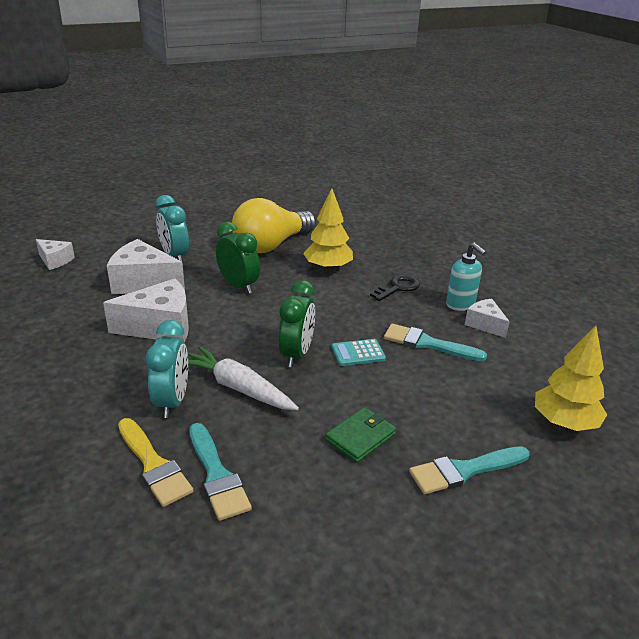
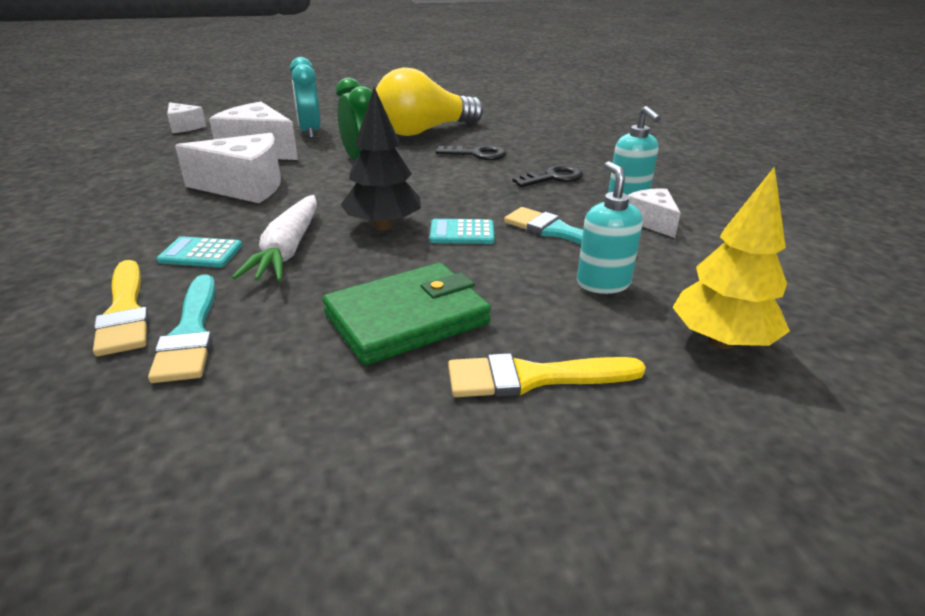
camera: 15 degrees right, 0 degrees up
(172, 401) = (201, 253): turquoise clock -> turquoise calculator
(238, 388) = (288, 250): white carrot -> white carrot turned 135 degrees counterclockwise
(296, 354) = (383, 226): green clock -> black tree
(328, 268) = (477, 154): yellow tree -> black key
(360, 437) = (406, 318): green wallet -> green wallet, size x1.64
(465, 470) = (534, 377): turquoise brush -> yellow brush
(475, 386) = (603, 283): none -> turquoise soap dispenser

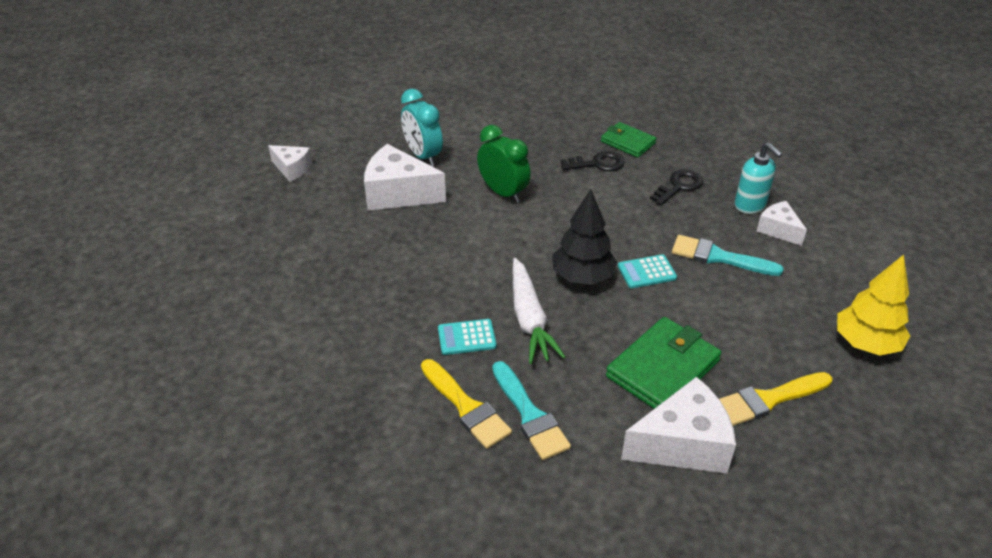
camera: 15 degrees left, 10 degrees up
(245, 187) = (431, 250): white cheese -> white cheese (682, 444)
(424, 131) = (528, 135): yellow light bulb -> none
(521, 145) = (628, 142): none -> green wallet
(603, 283) = (772, 306): turquoise soap dispenser -> none

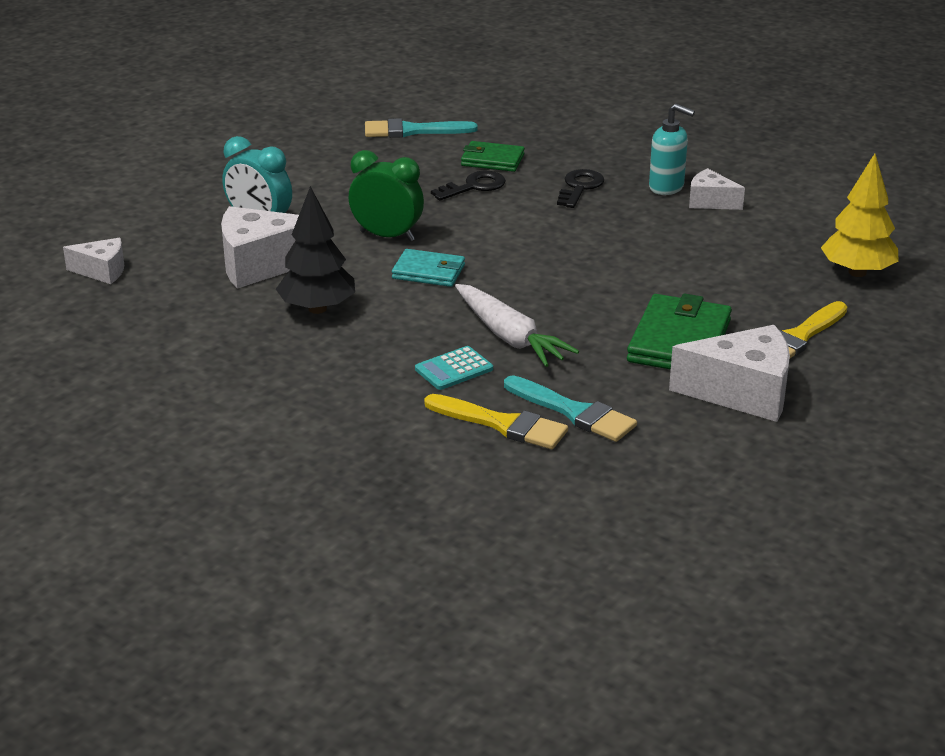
camera: 25 degrees left, 10 degrees down
(511, 235) = (428, 272): none -> turquoise wallet
(582, 277) = (537, 288): black tree -> black tree (317, 308)
(647, 272) = (602, 268): turquoise calculator -> none
(682, 444) = (742, 393): white cheese -> white cheese turned 45 degrees clockwise
(719, 257) = (667, 238): turquoise brush -> turquoise brush (413, 131)

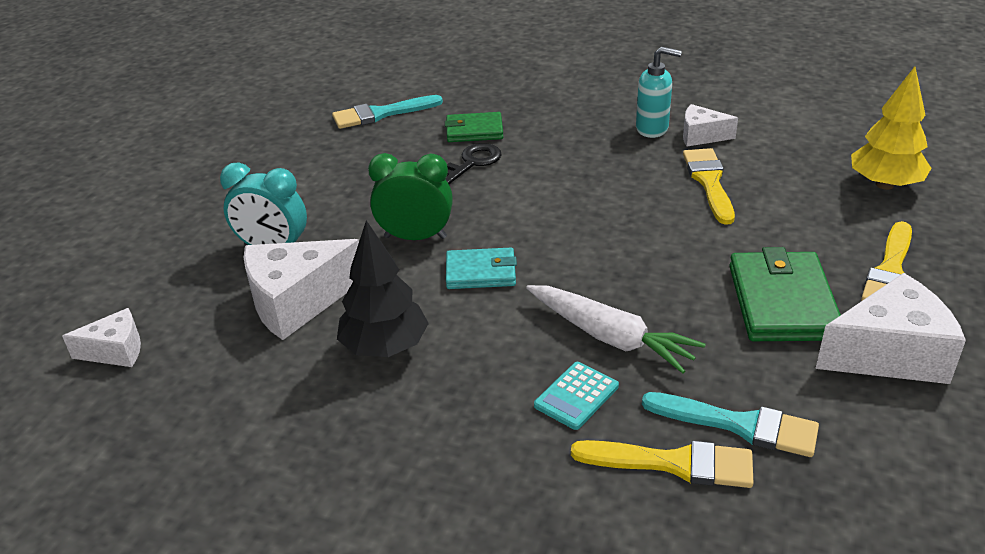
camera: 15 degrees left, 5 degrees up
(579, 187) = (573, 144): black key -> none
(687, 241) = (709, 182): none -> yellow brush

